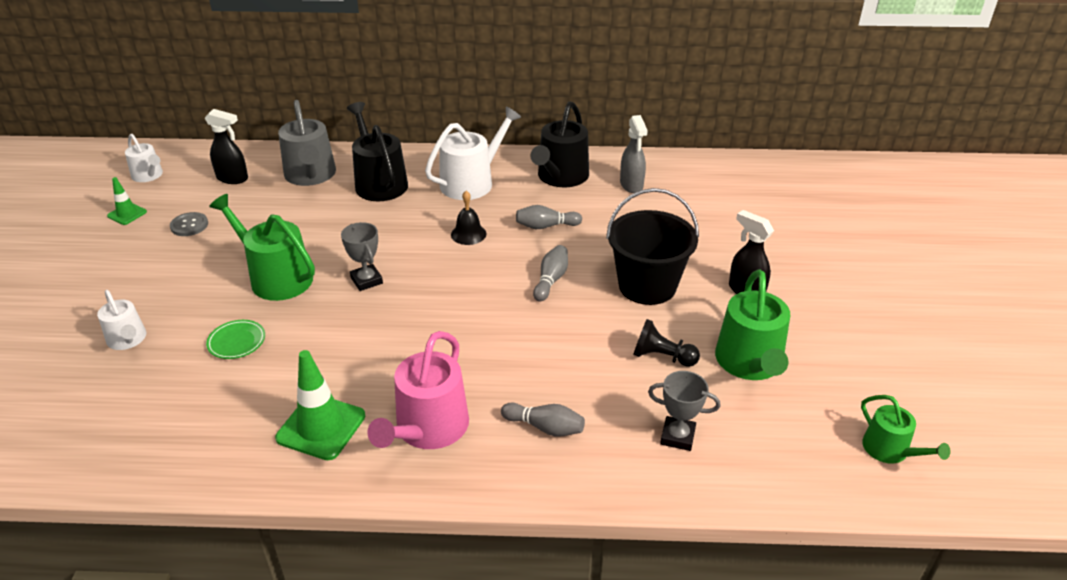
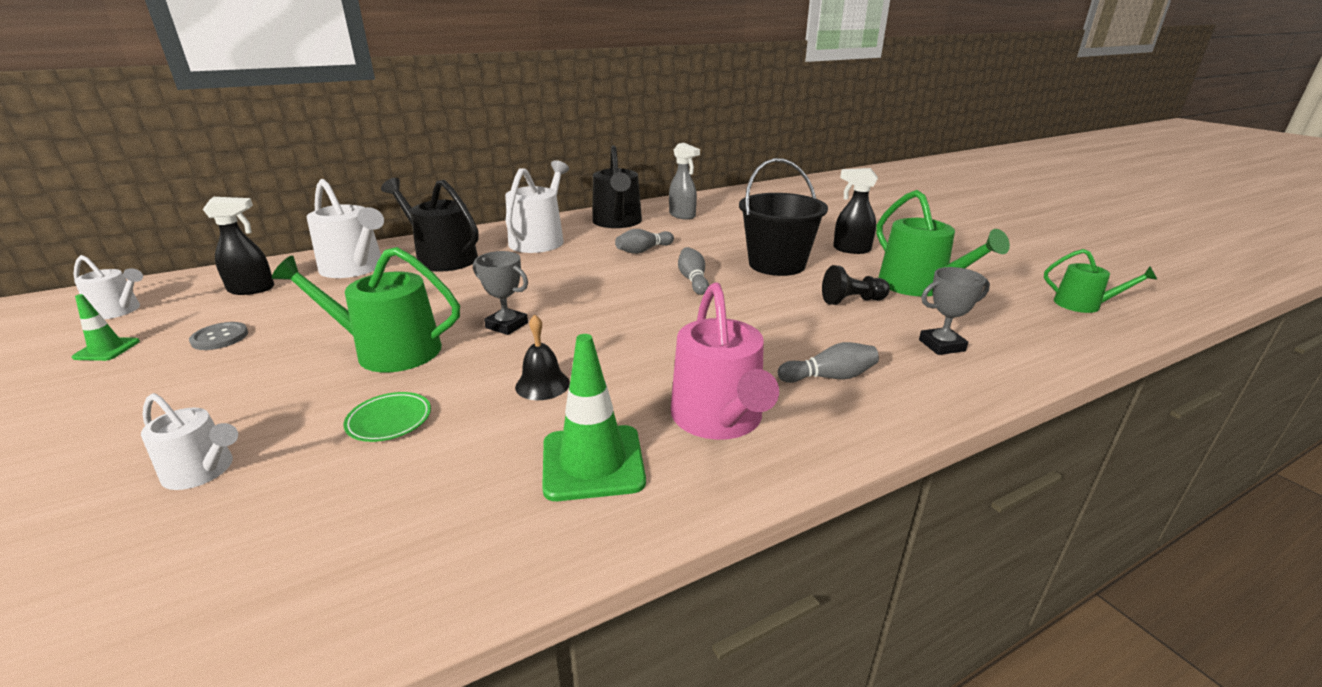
camera: 30 degrees left, 10 degrees down
(311, 175) = (355, 268): grey watering can -> white watering can
(468, 234) = (577, 270): black bell -> black bell (542, 384)

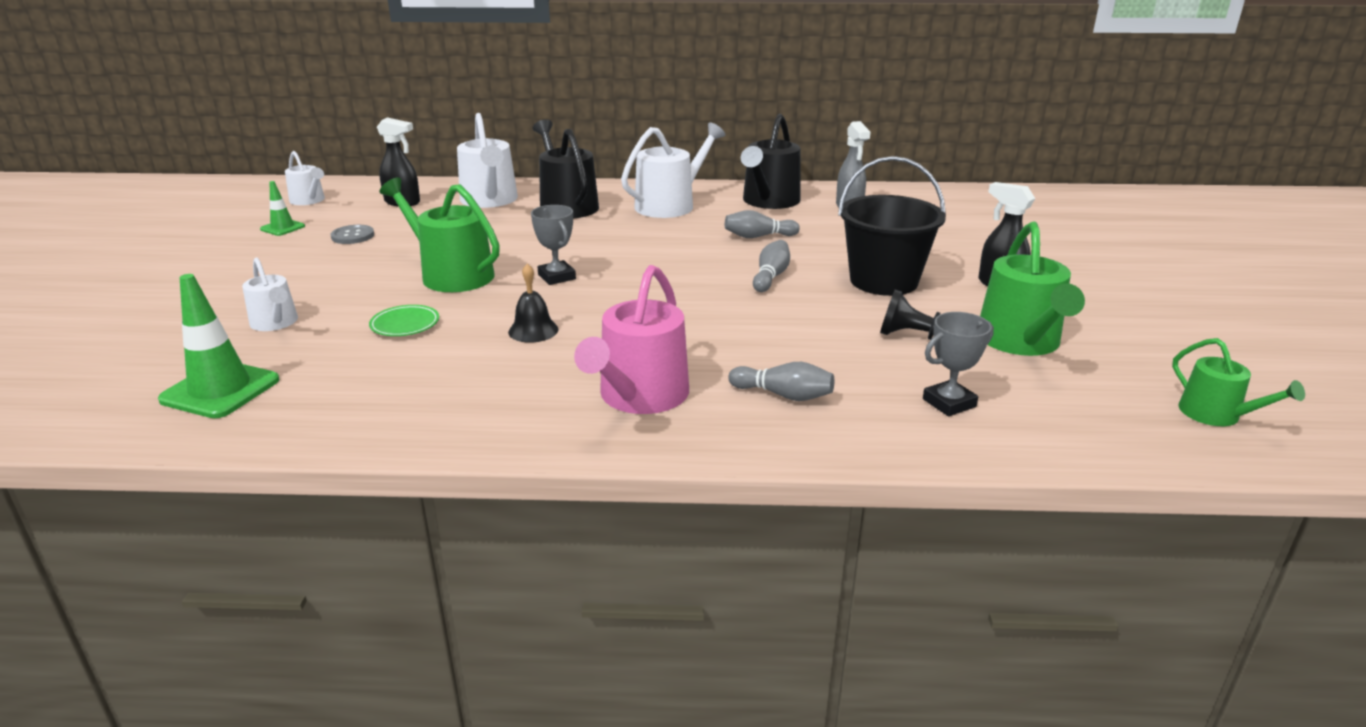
camera: 30 degrees right, 0 degrees up
(593, 462) = (507, 395): green traffic cone -> green traffic cone (220, 390)
(941, 345) = (949, 403): grey trophy -> grey trophy turned 45 degrees counterclockwise

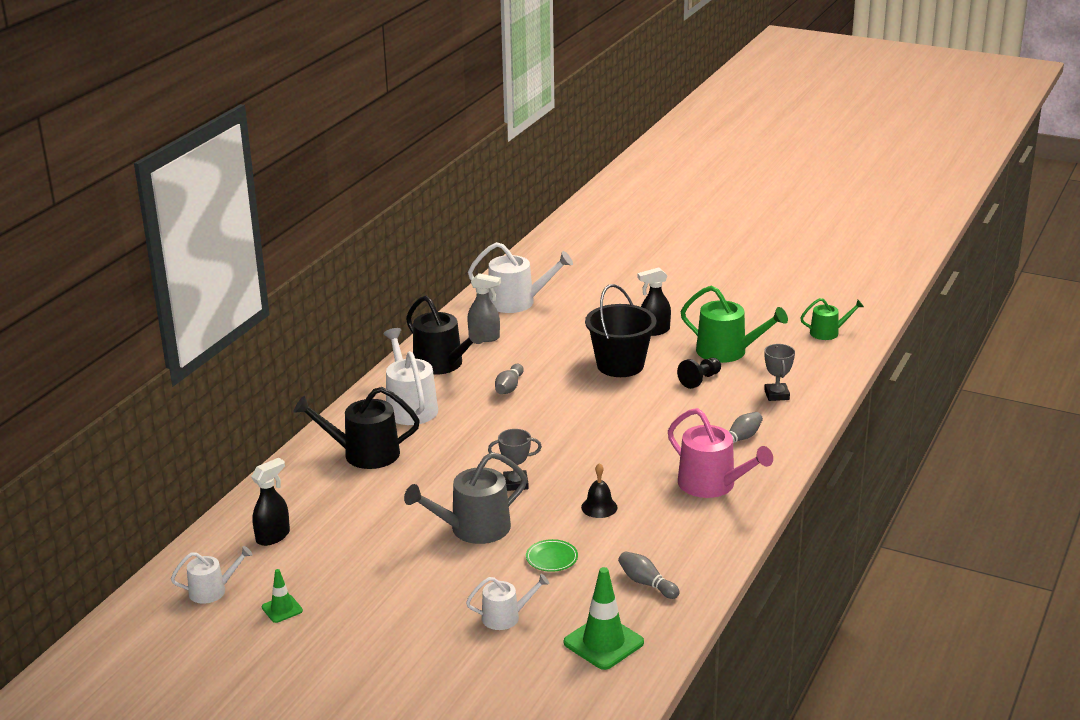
camera: 65 degrees left, 0 degrees up
(352, 236) = (341, 570): grey button -> none
(451, 274) = (473, 529): green watering can -> grey watering can
(490, 200) = (314, 489): white watering can -> white watering can (517, 302)
(771, 276) = (582, 401): grey bowling pin -> grey bowling pin (646, 583)

